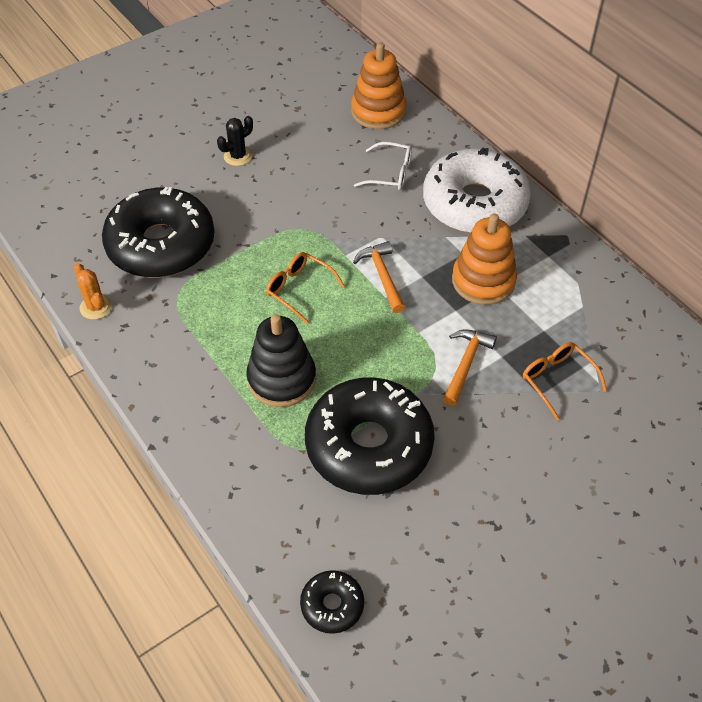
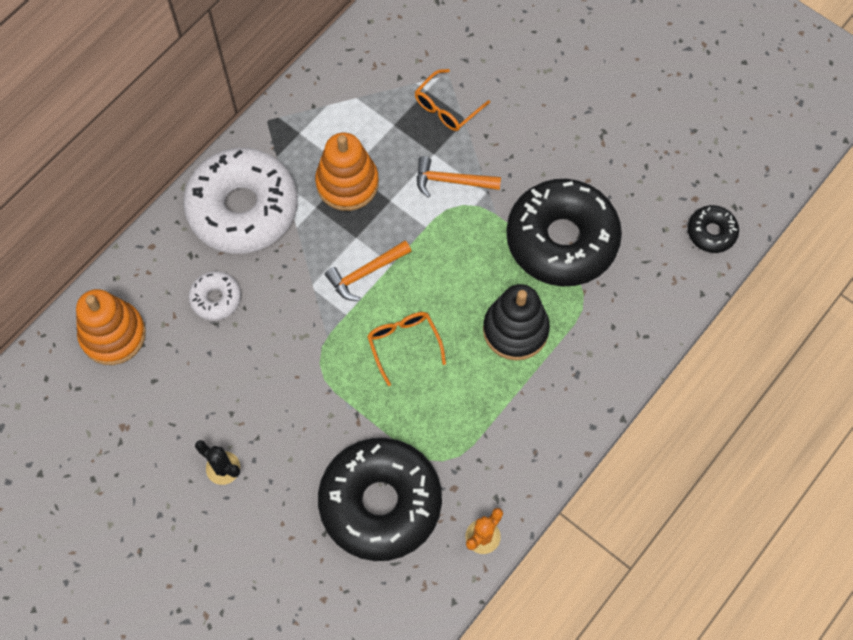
camera: 105 degrees left, 15 degrees up
(299, 289) = (404, 344): orange glasses -> orange glasses turned 135 degrees clockwise
(390, 174) = (216, 299): white glasses -> white donut

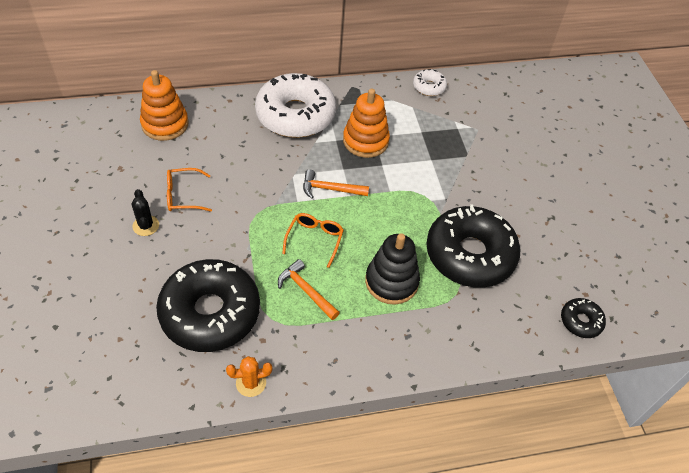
camera: 35 degrees right, 15 degrees down
(216, 299) = (235, 145): white donut -> white donut (429, 87)
(447, 107) = (462, 143): orange glasses -> orange glasses (183, 195)
(451, 181) = (428, 179): orange hammer -> orange hammer (306, 290)

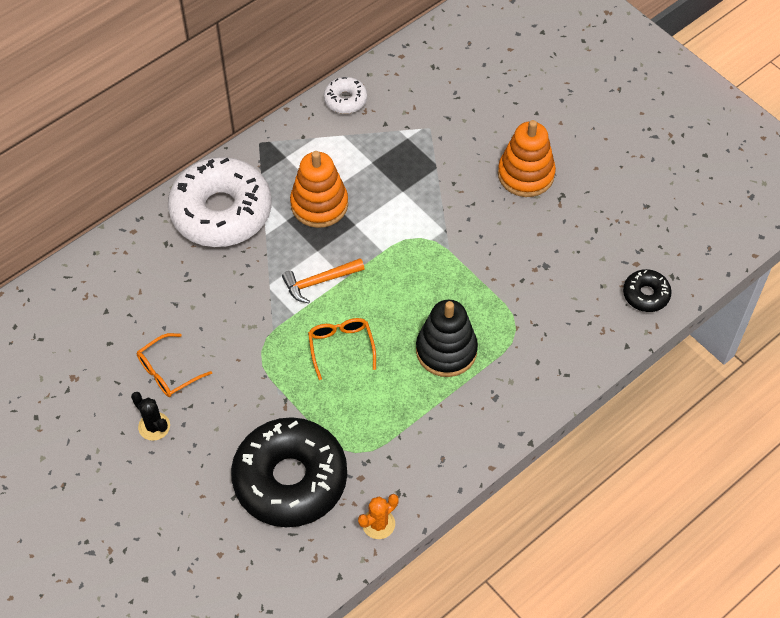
camera: 25 degrees left, 5 degrees up
(165, 124) = (82, 299): orange stacking toy -> orange stacking toy (526, 174)
(306, 290) = (369, 405): orange hammer -> none
(470, 255) = (505, 280): black donut -> none

